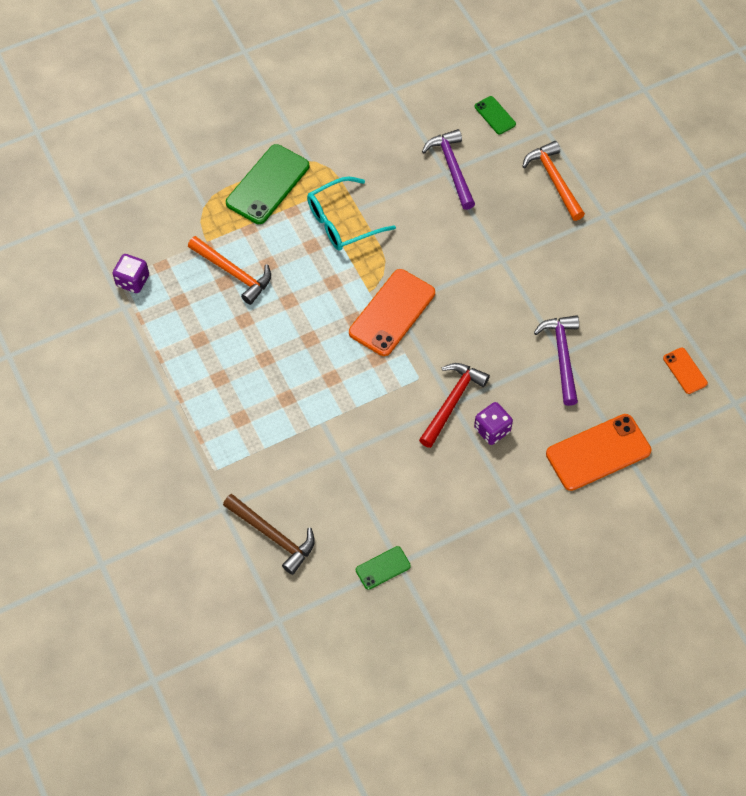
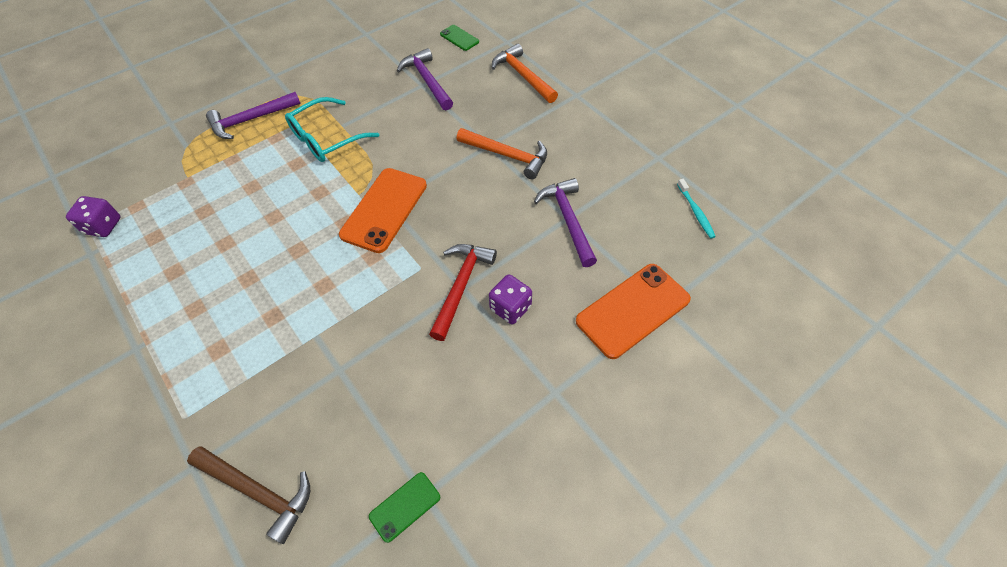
camera: 10 degrees left, 5 degrees down
(233, 273) = (214, 200): orange hammer -> orange hammer (507, 155)
(268, 184) = (251, 120): green phone -> purple hammer
(685, 371) = (696, 212): orange phone -> turquoise toothbrush

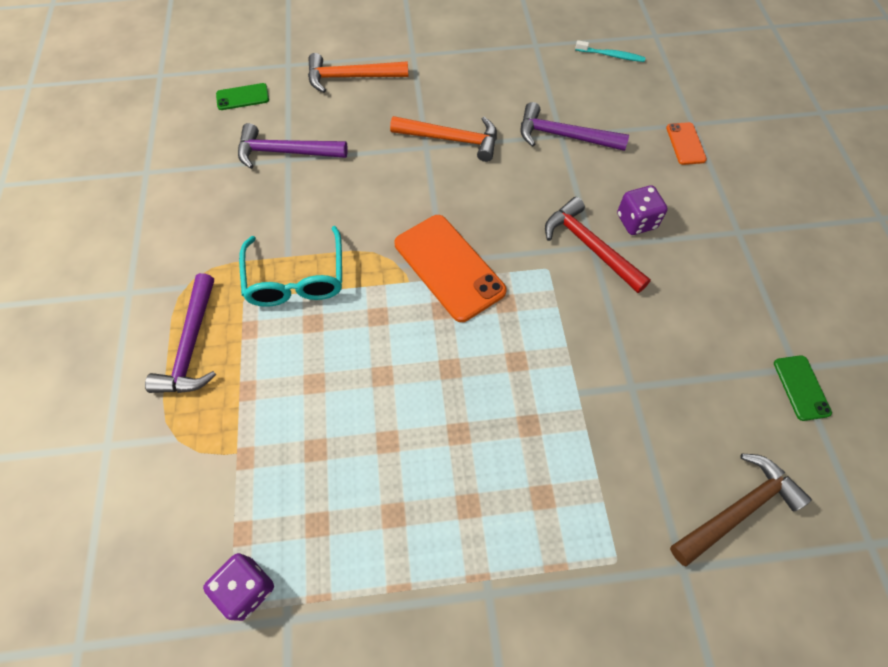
camera: 60 degrees left, 5 degrees up
(507, 155) = (451, 139): orange hammer -> orange hammer turned 45 degrees clockwise
(632, 310) = (685, 144): orange phone -> orange phone, size x0.51

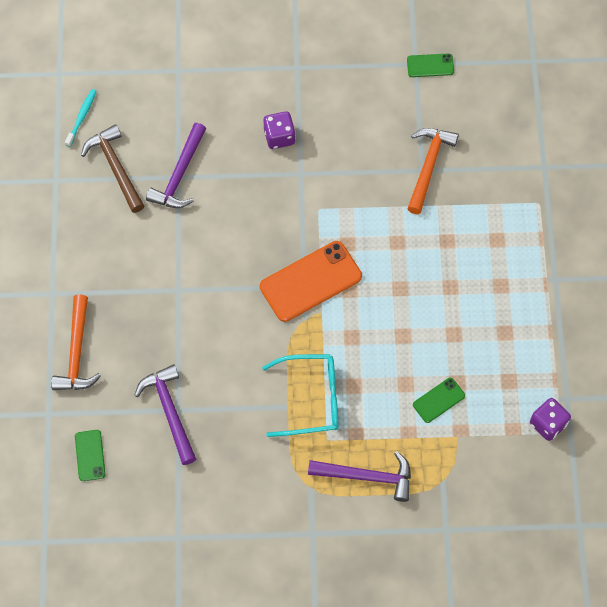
camera: 85 degrees left, 5 degrees up
(286, 152) = (169, 411): purple hammer -> purple hammer turned 150 degrees clockwise
(290, 426) = (438, 400): none -> green phone
(451, 139) = (171, 268): orange hammer -> orange hammer (428, 166)
(590, 247) = (300, 175): red hammer -> none
(685, 144) = (201, 81): orange phone -> none
(737, 509) = (510, 127): brown hammer -> brown hammer (115, 168)

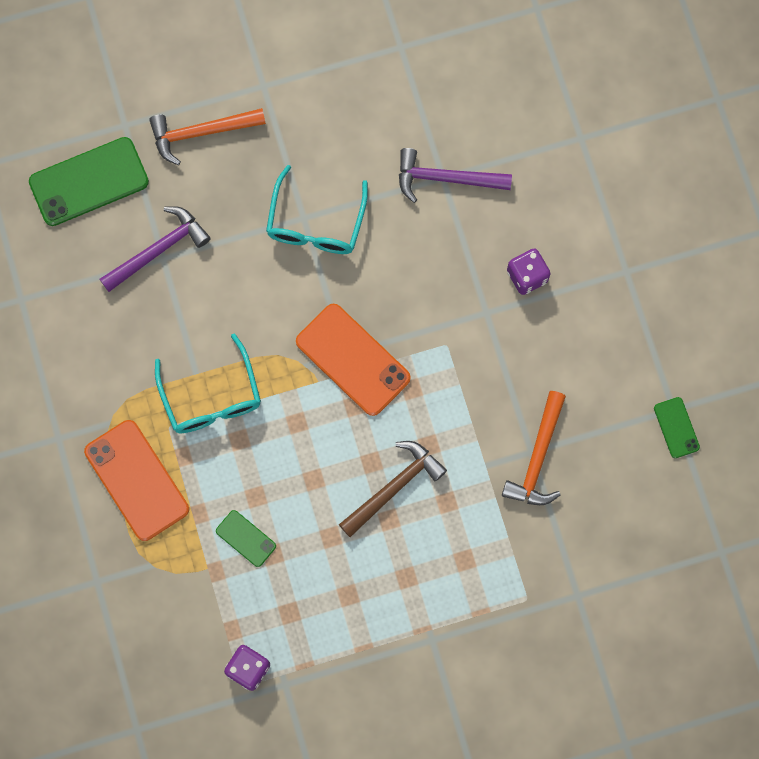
camera: 75 degrees right, 10 degrees up
(82, 117) = (488, 50): turquoise toothbrush -> none
(90, 455) = (89, 182): green phone -> green phone, size x1.98
(115, 168) = (434, 106): brown hammer -> brown hammer (394, 487)
(185, 281) = (316, 223): none -> turquoise glasses
(367, 476) = (136, 480): purple hammer -> orange phone
(428, 166) = (538, 457): orange hammer -> orange hammer turned 105 degrees clockwise

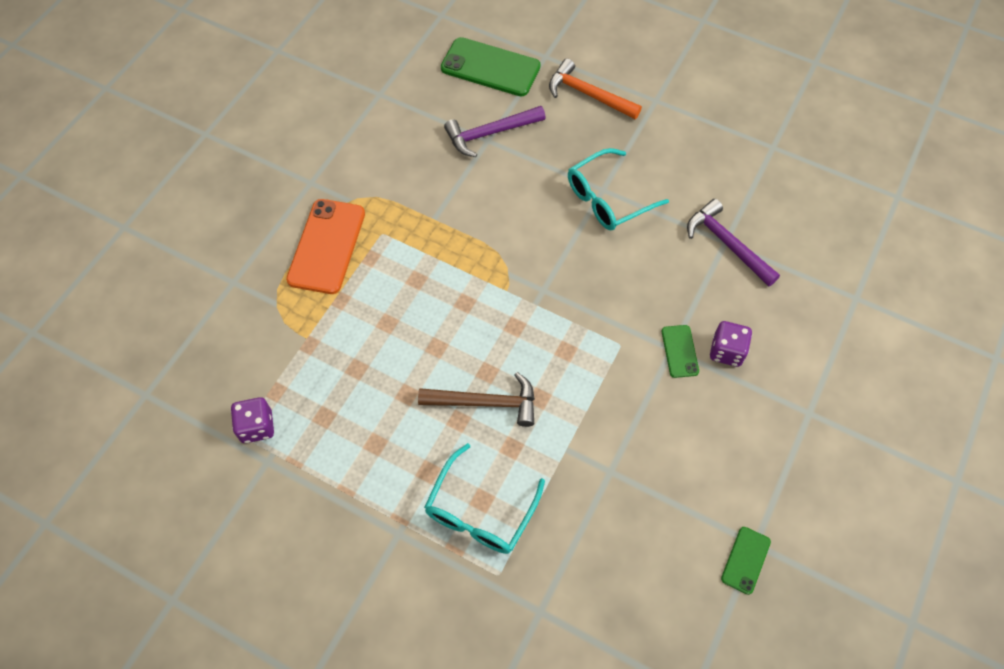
camera: 45 degrees right, 15 degrees down
(158, 250) = (490, 133): purple hammer -> purple hammer turned 150 degrees clockwise
(211, 396) = (428, 239): turquoise glasses -> turquoise glasses (480, 511)
(246, 538) = (351, 342): green phone -> green phone (680, 351)
(353, 359) = (545, 298): orange phone -> none
(538, 457) = (611, 480): orange hammer -> none

